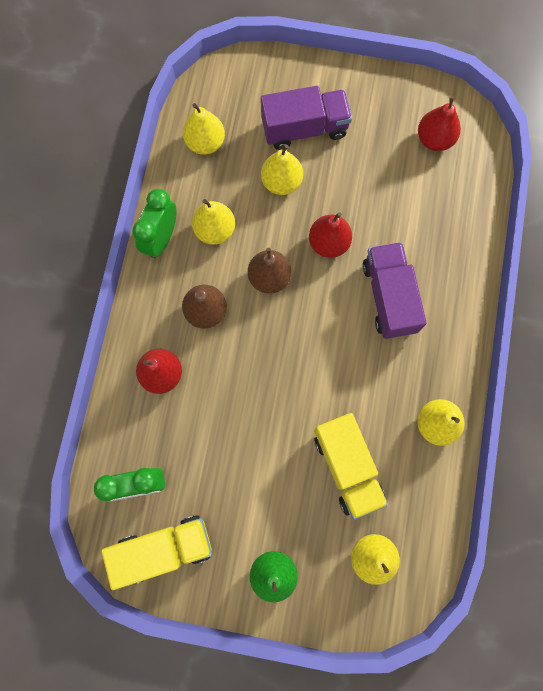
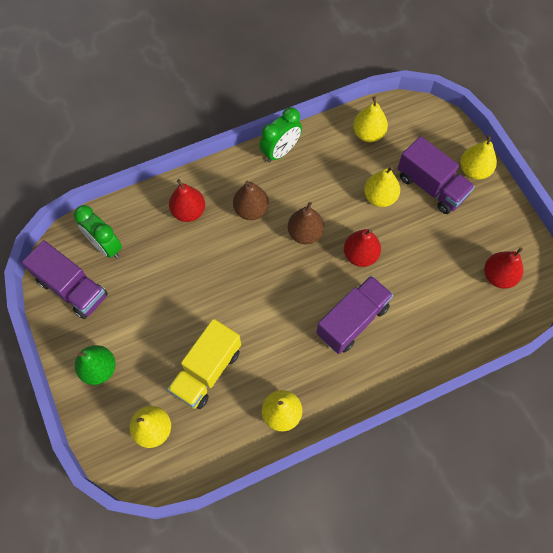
camera: 55 degrees right, 10 degrees down
(161, 238) = (280, 151): green clock -> green clock turned 150 degrees clockwise
(164, 549) = (72, 288): yellow truck -> purple truck
(215, 230) = (312, 179): yellow pear -> yellow pear (474, 170)

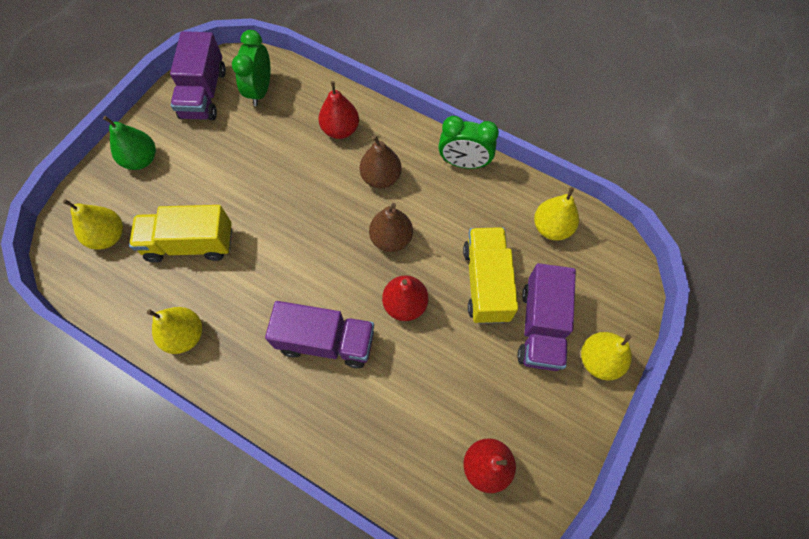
camera: 55 degrees right, 0 degrees up
(379, 197) = (486, 283): yellow pear -> yellow truck

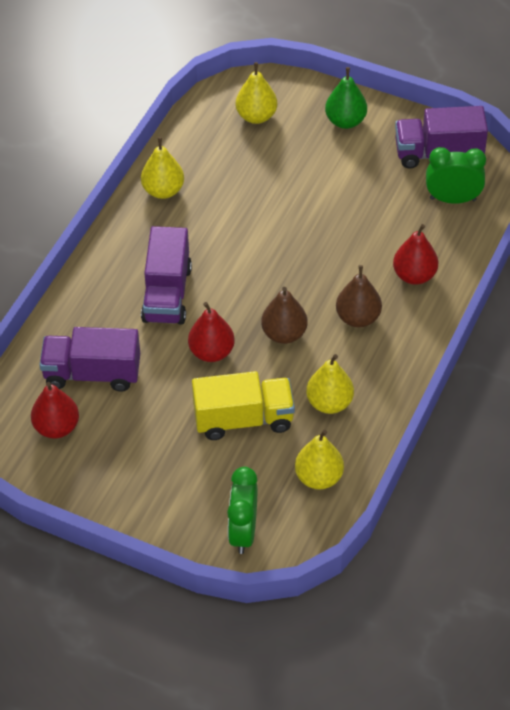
camera: 85 degrees right, 15 degrees down
(190, 244) = (256, 176): yellow truck -> none
(464, 163) = (390, 391): green clock -> green clock (243, 532)
(541, 326) = (199, 469): purple truck -> purple truck (92, 373)
(599, 360) = (167, 521): yellow pear -> yellow pear (329, 403)

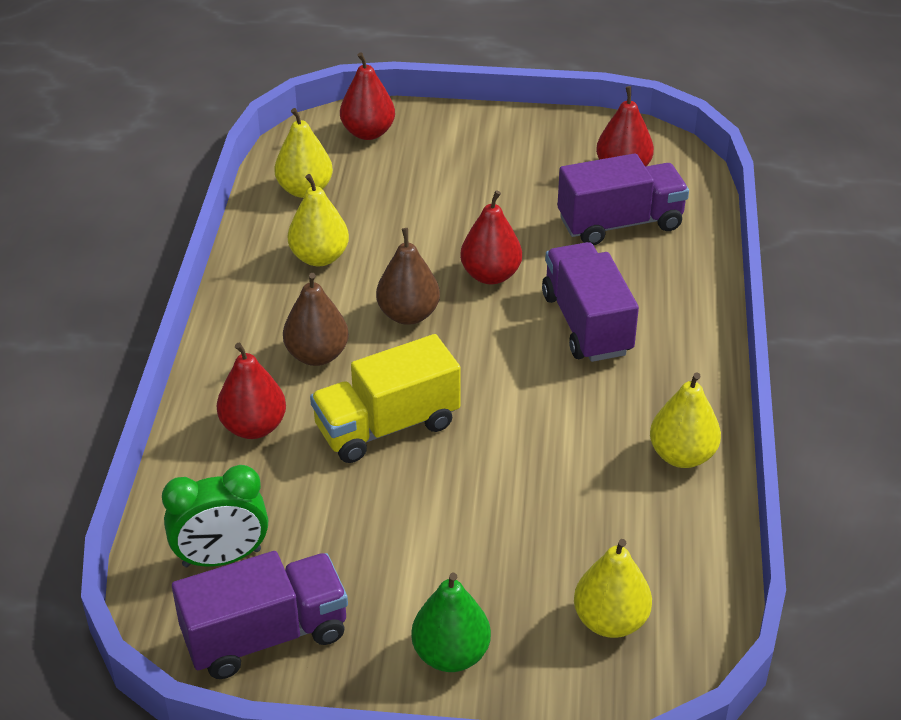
camera: 160 degrees right, 10 degrees down
(243, 419) = (416, 220): yellow truck -> yellow truck (387, 426)
(243, 532) = (368, 133): green clock -> red pear

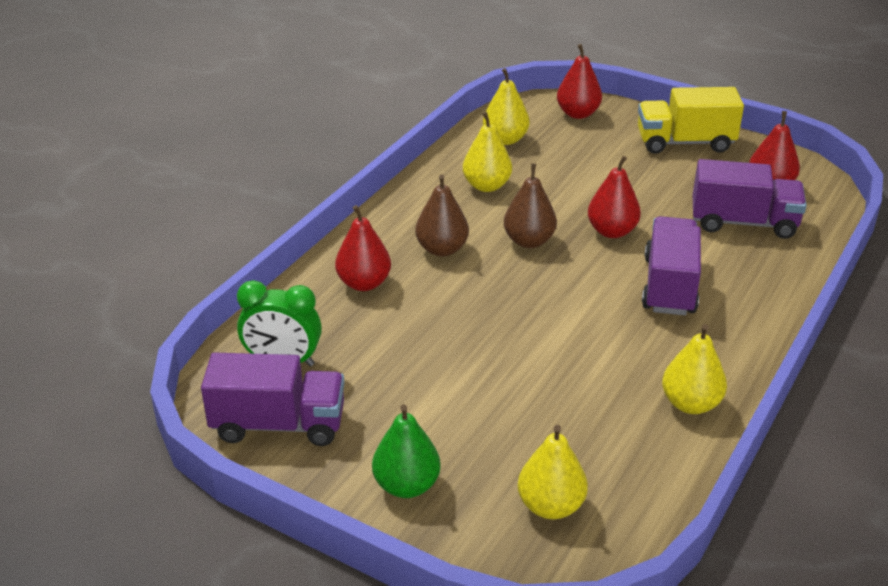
camera: 25 degrees right, 5 degrees down
(387, 426) = (462, 311): yellow truck -> yellow truck (685, 142)

